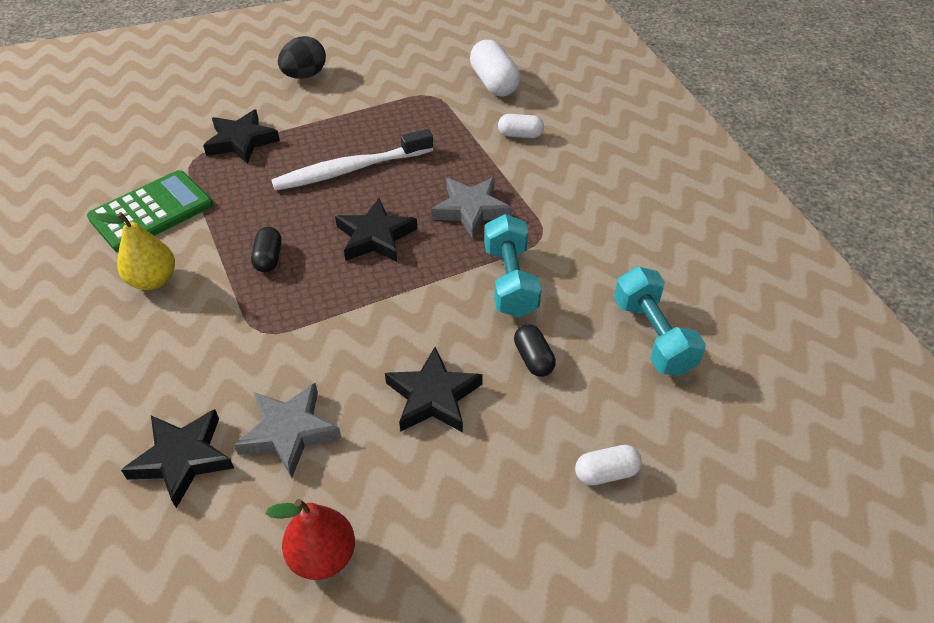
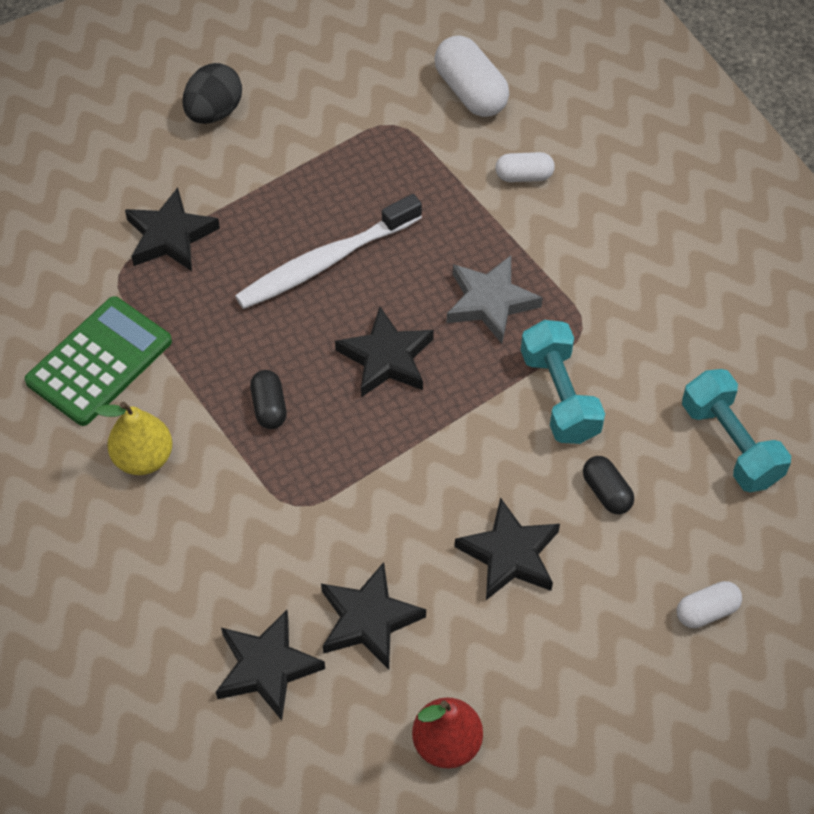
camera: 10 degrees left, 10 degrees up
(289, 432) = (368, 619): grey star -> black star

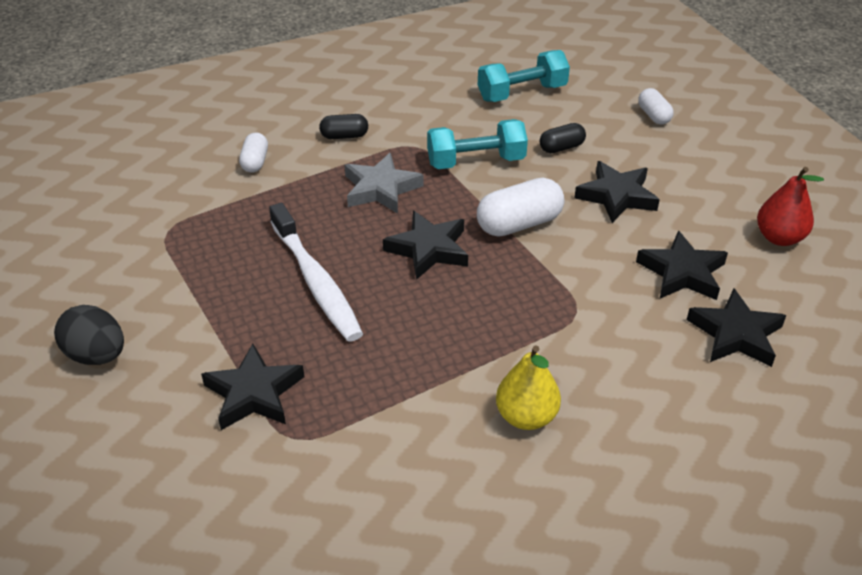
camera: 85 degrees left, 15 degrees down
(99, 362) = (406, 453): green calculator -> none
(269, 407) = (473, 324): black capsule -> black capsule (344, 136)
(470, 92) = (149, 183): white capsule -> white capsule (519, 224)

